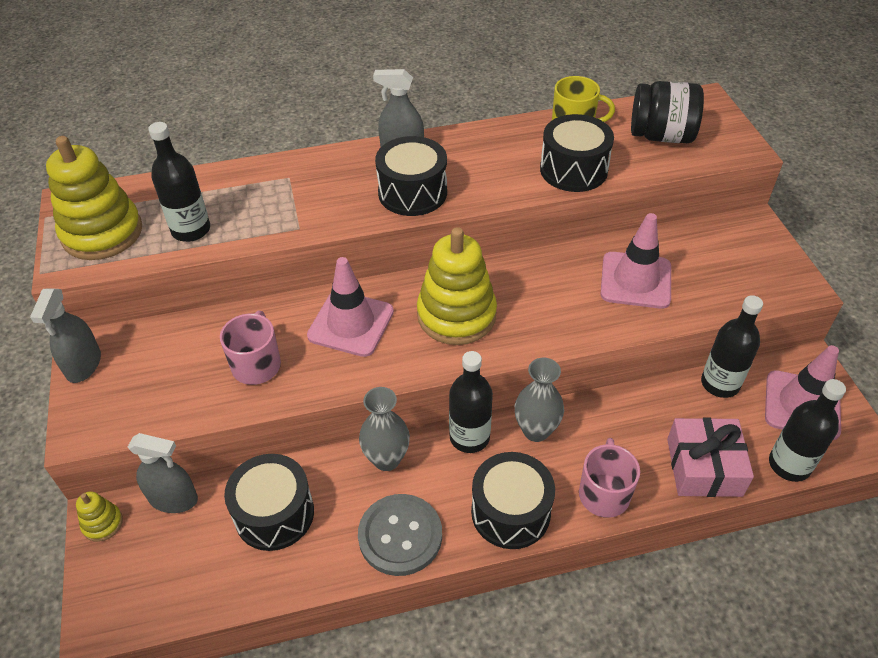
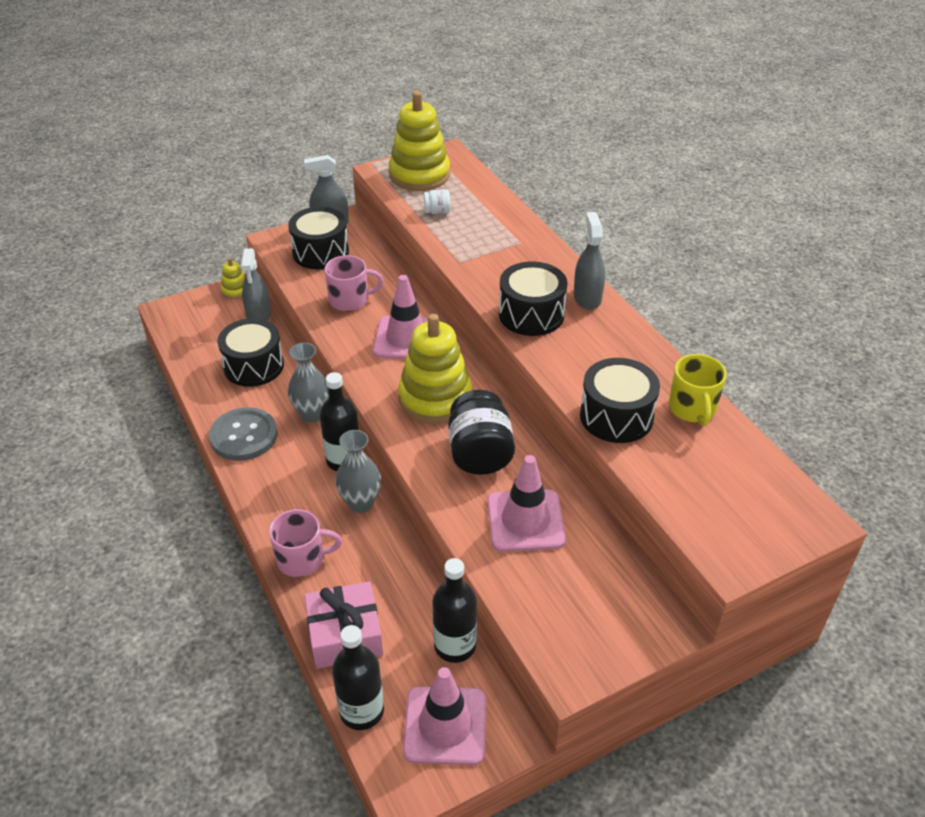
camera: 75 degrees right, 5 degrees down
(191, 230) = (437, 211): black bottle -> white jar
(510, 512) = (274, 498): black drum -> black drum (320, 252)
(661, 136) = (715, 482): black jar -> black jar (480, 453)

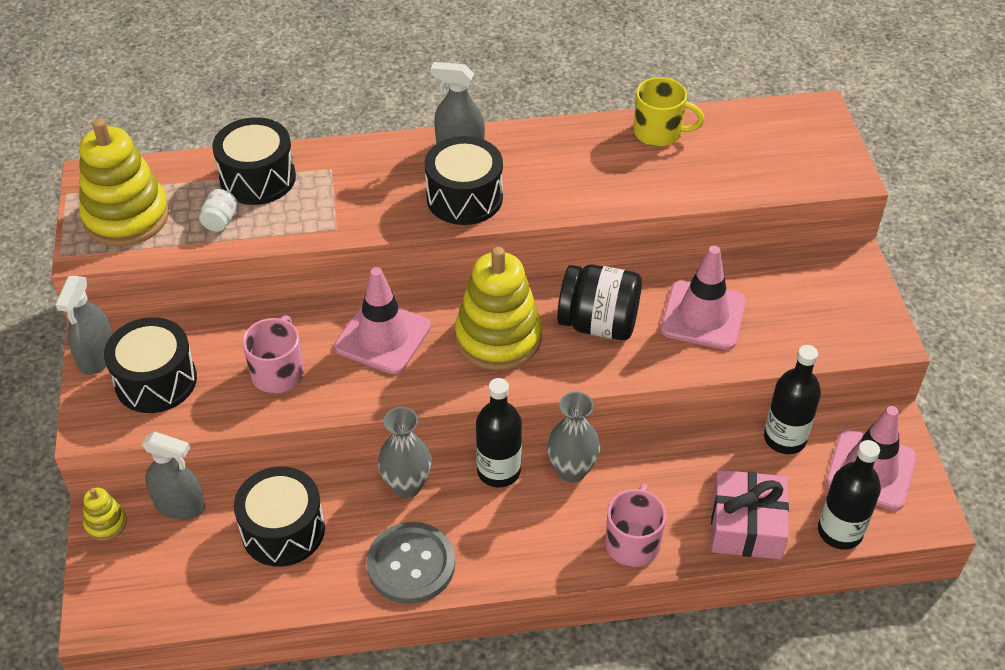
camera: 70 degrees left, 5 degrees up
(616, 416) = (648, 185): black drum -> black drum (258, 178)

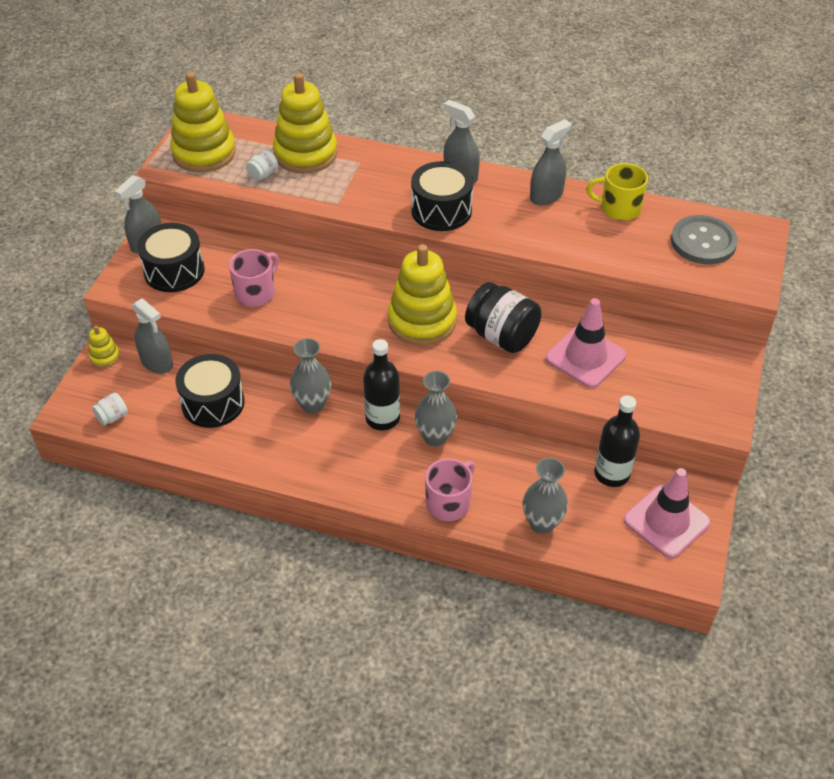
camera: 25 degrees right, 0 degrees up
(163, 598) = (112, 417): none -> white jar
(258, 178) = (305, 154): black drum -> yellow stacking toy
(383, 337) = (341, 293): pink traffic cone -> none
(411, 564) = (284, 457): grey button -> grey button (703, 242)
(571, 142) = (546, 196): none -> grey spray bottle
(659, 132) = (619, 208): yellow mug -> yellow mug turned 150 degrees clockwise
(746, 525) = (542, 523): pink gift -> grey vase
(840, 531) = (612, 556): black bottle -> none

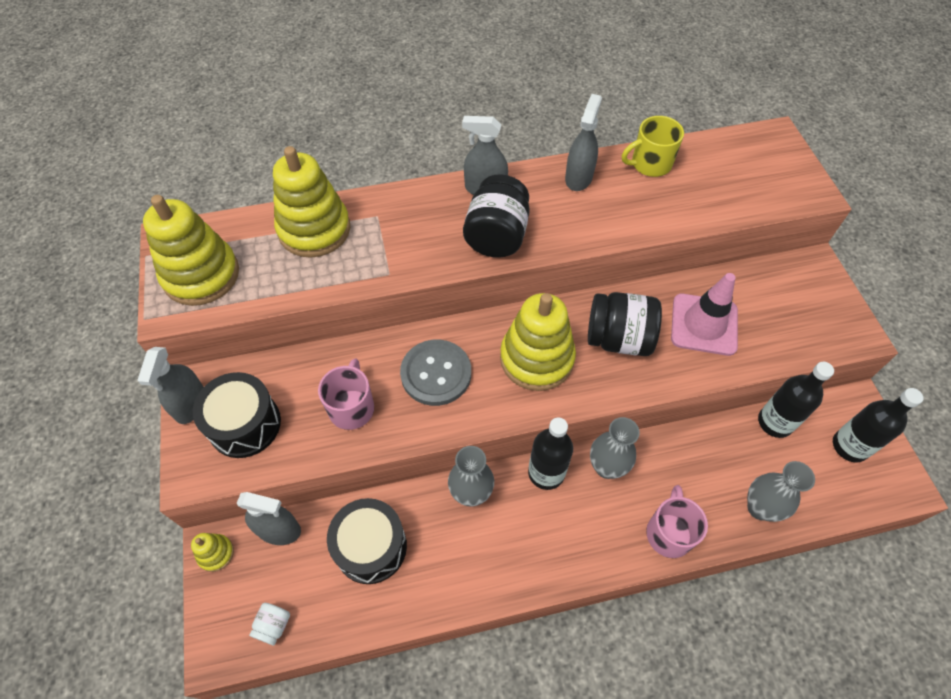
camera: 30 degrees left, 10 degrees up
(263, 174) = (286, 274): white jar -> none
(441, 210) = (496, 236): black drum -> black jar
(666, 521) = (849, 446): pink traffic cone -> black bottle
(703, 242) = (742, 167): grey button -> grey button (436, 373)

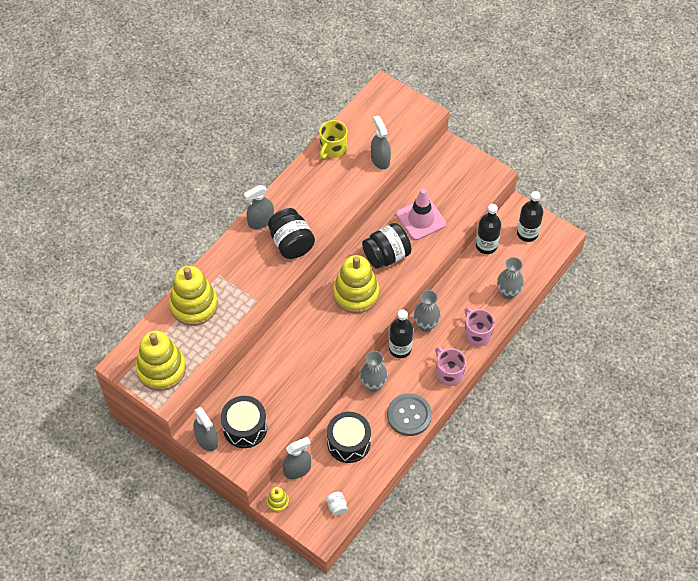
camera: 40 degrees left, 0 degrees up
(352, 408) = (289, 382): pink mug -> pink mug (449, 373)
(436, 373) = (314, 336): grey button -> grey button (409, 415)
(578, 178) = (303, 182): grey spray bottle -> grey spray bottle (380, 160)

